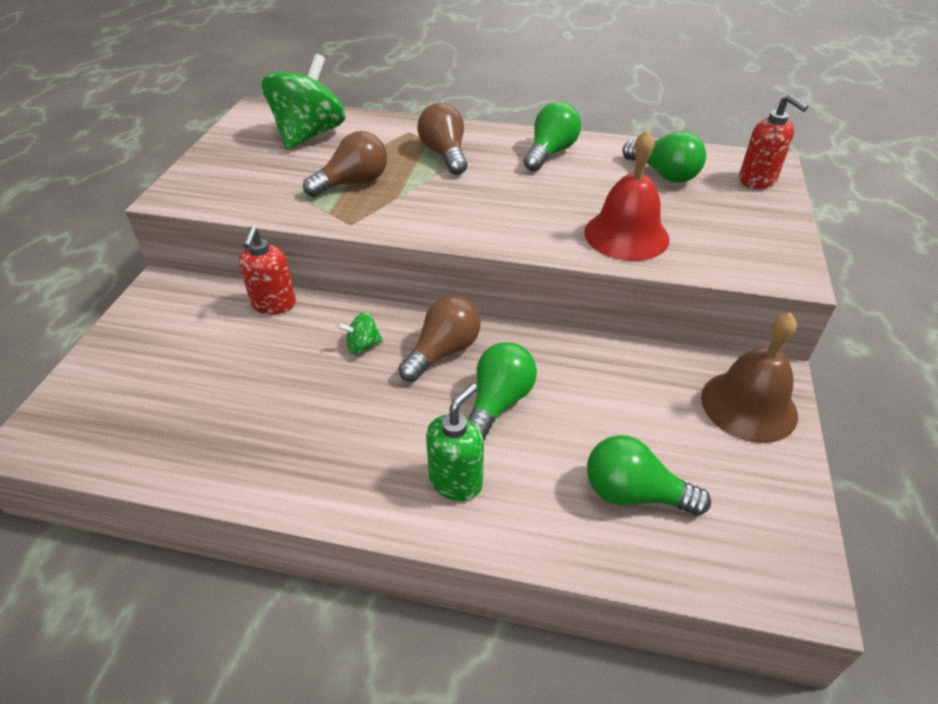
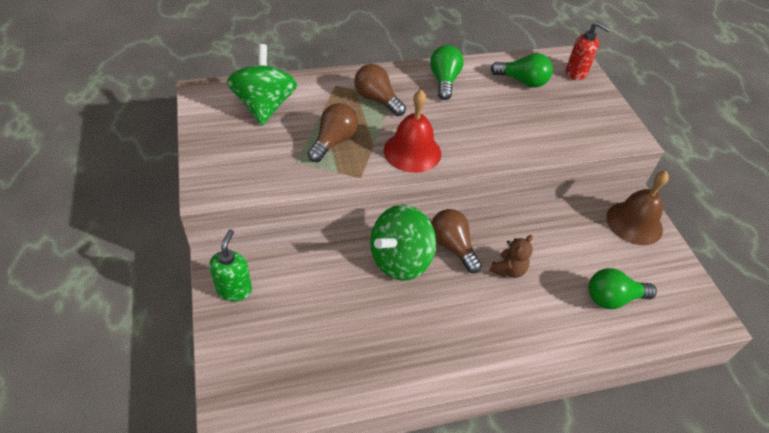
camera: 30 degrees left, 5 degrees up
(274, 304) = (316, 250): red soap dispenser -> none
(362, 346) = (400, 260): green spinning top -> green spinning top, size x2.39
(443, 352) = (452, 247): brown light bulb -> brown light bulb turned 45 degrees counterclockwise
(456, 481) = (520, 329): green soap dispenser -> green soap dispenser (234, 289)
(498, 403) = (508, 270): green light bulb -> brown teddy bear
(626, 235) = (533, 135): red bell -> red bell (412, 151)

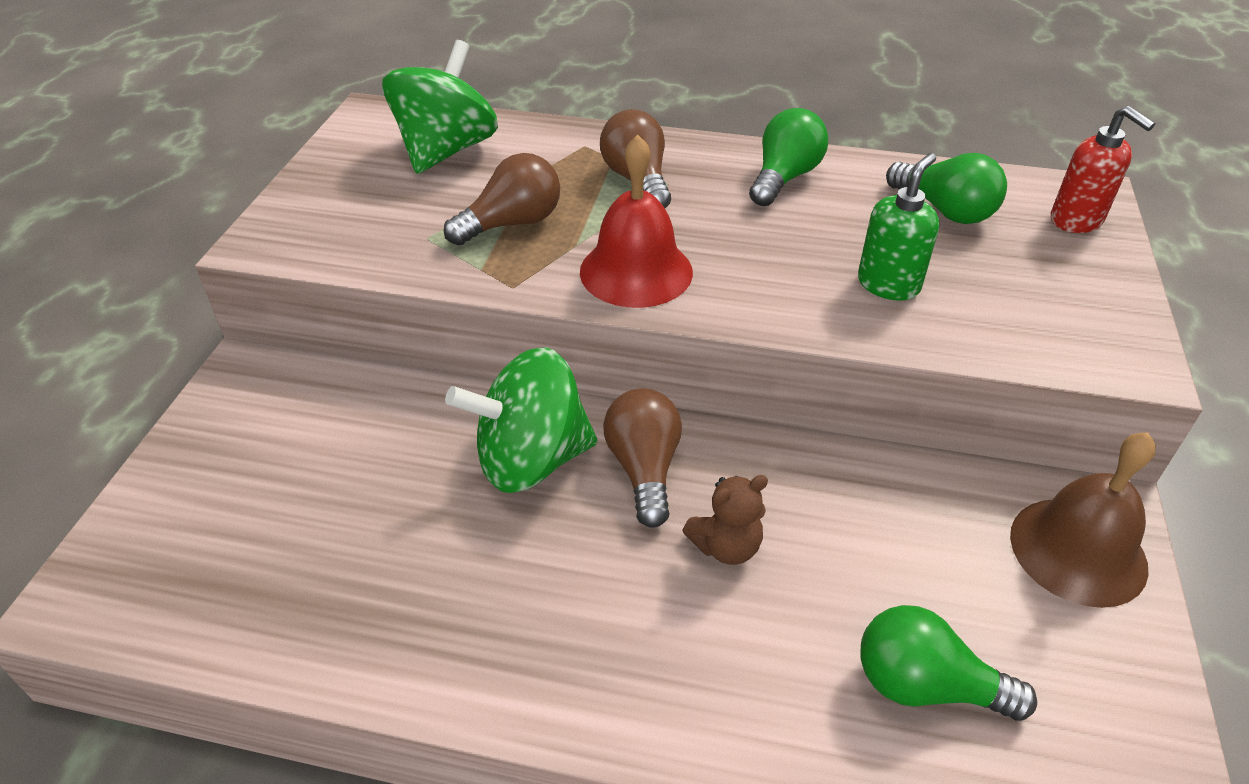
camera: 30 degrees right, 5 degrees down
(234, 289) = (234, 415): green soap dispenser -> green soap dispenser (888, 284)

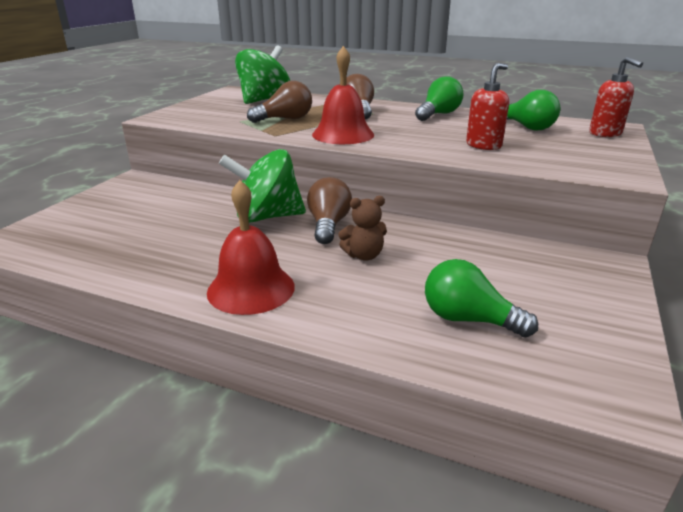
camera: 10 degrees right, 15 degrees down
(567, 664) = (251, 289): none -> red bell
(888, 284) = (483, 145): green soap dispenser -> red soap dispenser
(1078, 550) = (587, 276): brown bell -> none

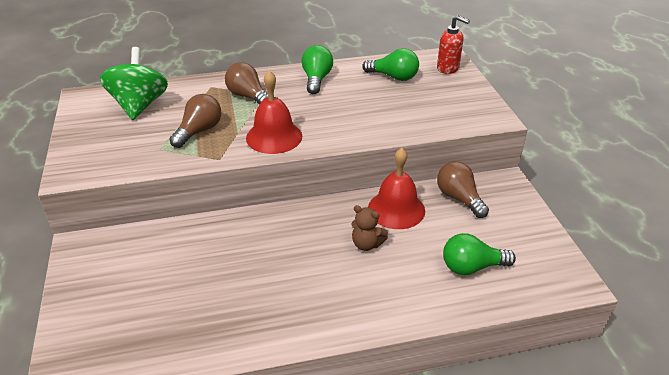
camera: 35 degrees left, 10 degrees up
(251, 289) = (326, 312): red bell -> red bell (396, 209)
(267, 217) = (258, 238): green spinning top -> none
(328, 225) = (313, 225): brown light bulb -> brown light bulb (459, 198)
(364, 255) = (366, 244): brown teddy bear -> brown teddy bear turned 75 degrees clockwise
(483, 145) = (387, 113): red soap dispenser -> none

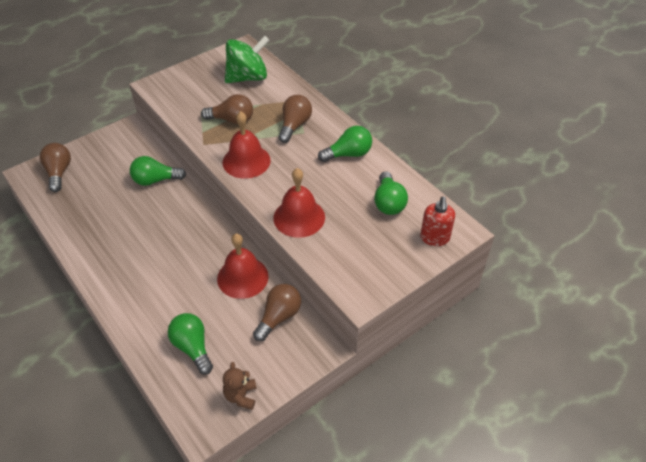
camera: 65 degrees right, 10 degrees up
(96, 337) = (59, 173): none -> brown light bulb
(199, 242) = (155, 180): none -> green light bulb
(366, 244) = (192, 271): brown teddy bear -> brown teddy bear (241, 396)
(379, 125) = (299, 217): none -> red bell

